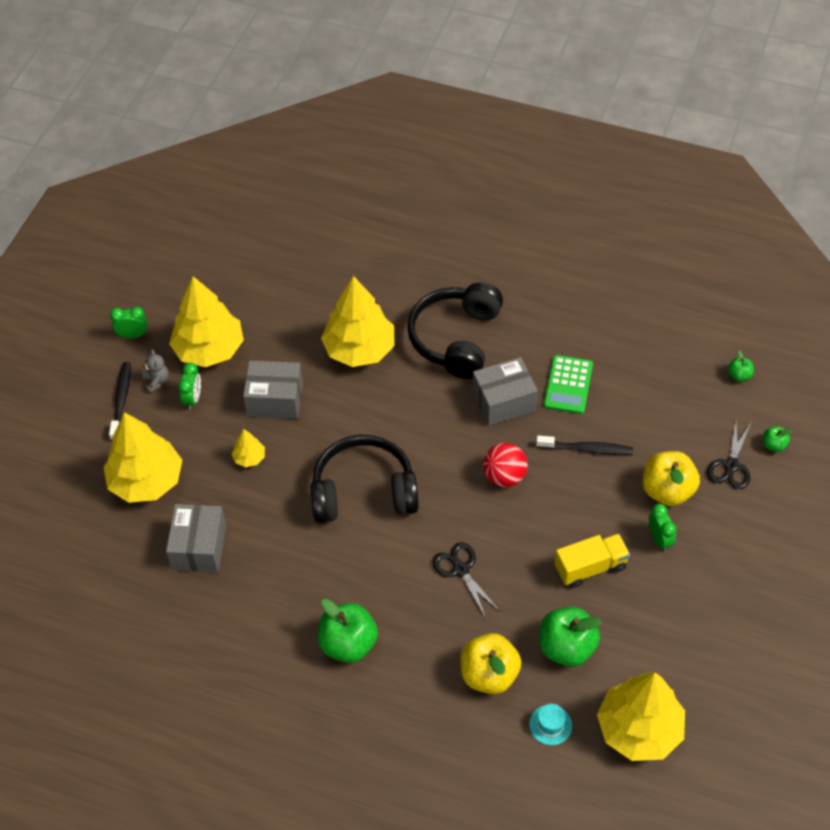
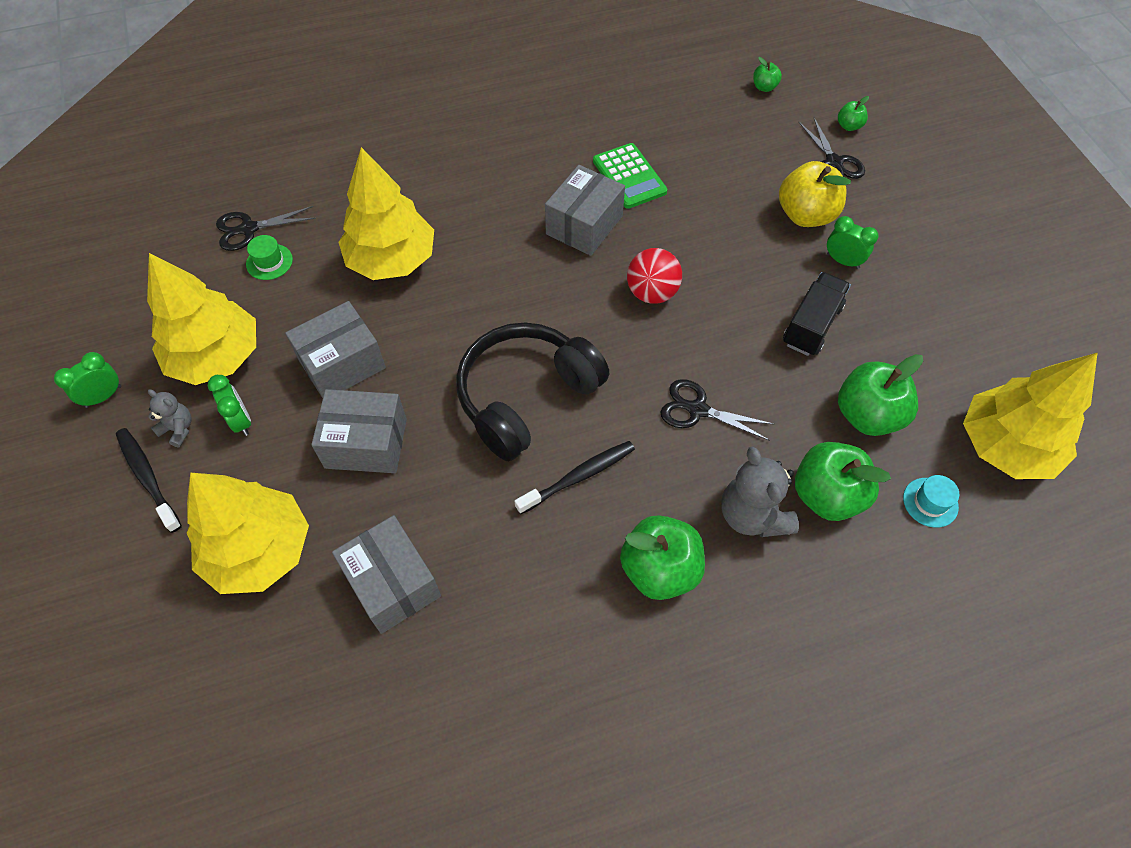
camera: 40 degrees left, 5 degrees up
(249, 458) = (366, 443): yellow tree -> grey box
(286, 305) = (269, 262): none -> green hat
(291, 274) = (249, 229): none -> black scissors
(432, 653) = (752, 515): none -> grey teddy bear
(456, 339) = (483, 195): black headphones -> none
(489, 674) = (826, 495): yellow apple -> green apple
(586, 449) = (701, 222): black toothbrush -> black toothbrush (578, 477)
(590, 567) = (811, 325): yellow truck -> black truck

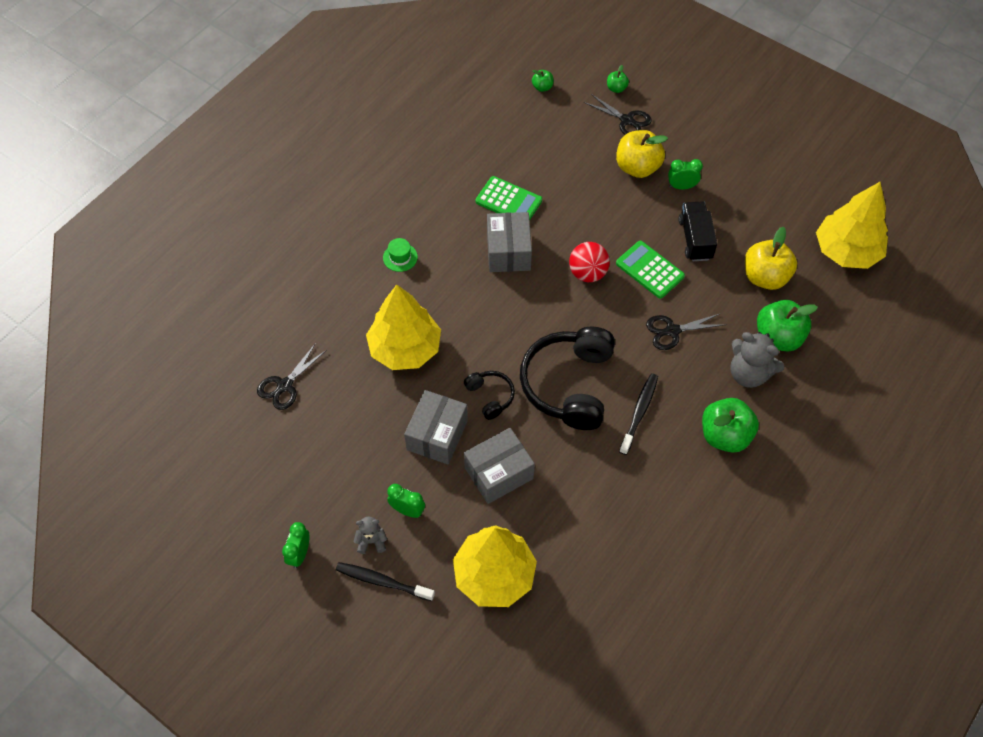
camera: 35 degrees left, 0 degrees up
(216, 357) = (350, 482): yellow tree -> none
(269, 262) = (322, 399): green hat -> green hat (400, 257)
(392, 583) = (588, 540): grey box -> none
(431, 358) = (490, 396): none -> black headphones
(727, 328) = (649, 270): none -> green calculator
(867, 415) = (765, 277): green apple -> yellow apple
(930, 502) = (832, 308): turquoise hat -> none

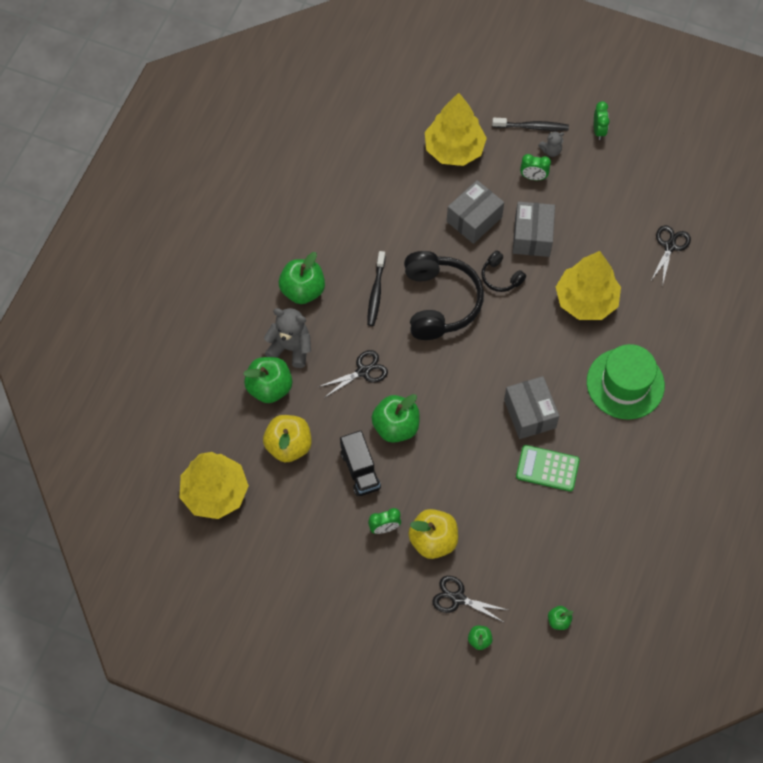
camera: 165 degrees right, 5 degrees up
(400, 257) = (625, 384): green hat -> green hat, size x2.39
(587, 273) = (451, 409): red ball -> none
(649, 270) = (396, 427): green calculator -> green apple

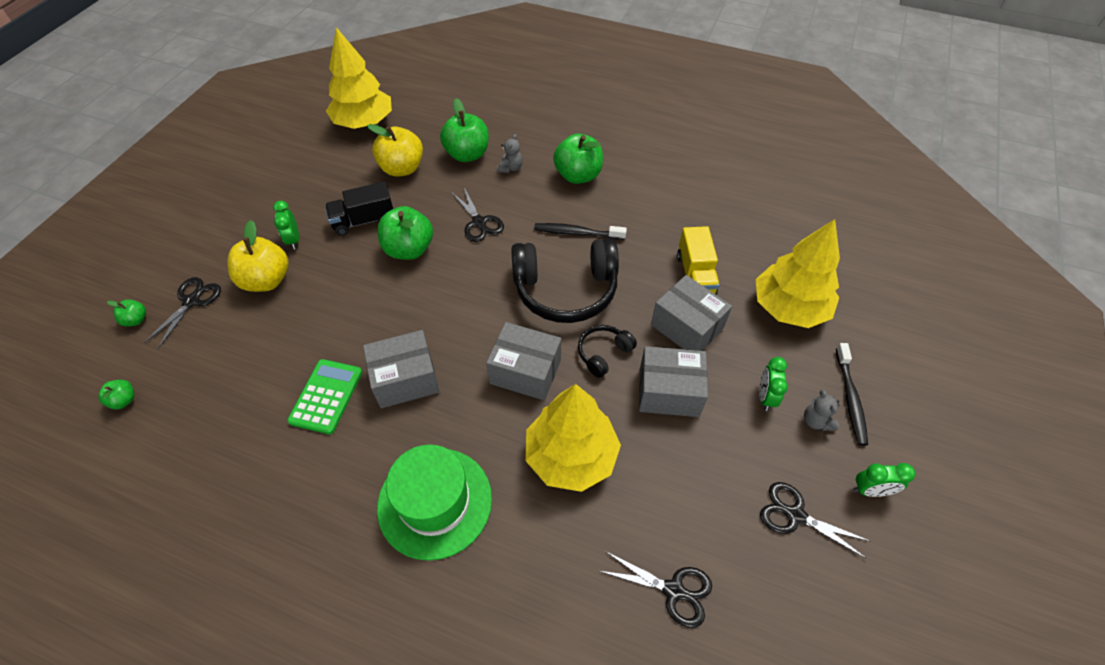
camera: 90 degrees right, 10 degrees down
(290, 348) = (510, 168): grey teddy bear -> grey teddy bear, size x0.55
(422, 208) = (695, 275): none -> yellow truck
(519, 330) = (525, 371): none -> grey box
(618, 175) = (795, 515): none -> black scissors

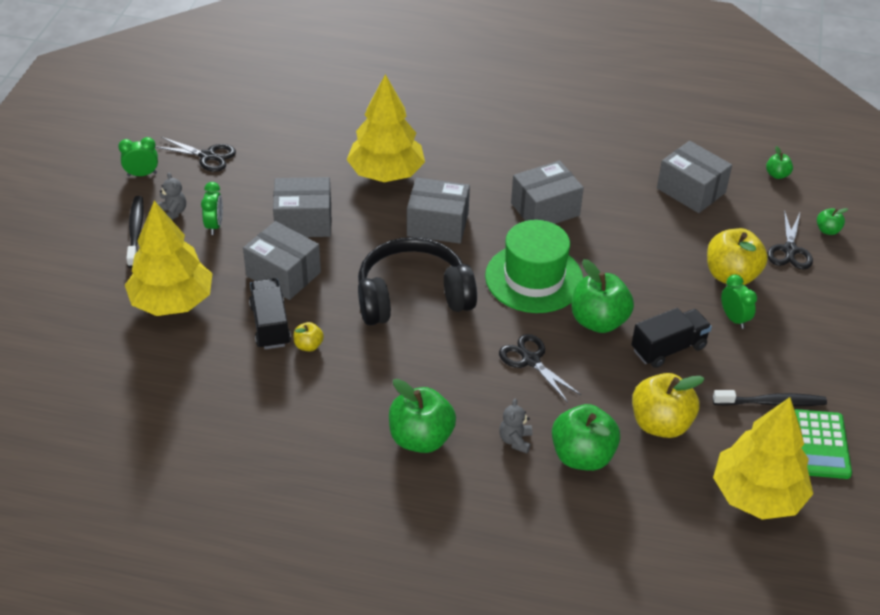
camera: 170 degrees right, 10 degrees down
(235, 388) = (691, 190): none -> grey box
(326, 396) = (608, 192): green calculator -> green calculator (820, 444)
(435, 502) = (486, 140): green hat -> green hat (534, 278)
(577, 233) = (410, 359): black toothbrush -> black toothbrush (771, 402)
(603, 353) = (366, 244): black headphones -> none
(661, 253) = (308, 345): none -> yellow apple
(673, 590) = (304, 115): black scissors -> none
(695, 275) = (270, 325): yellow truck -> black truck

